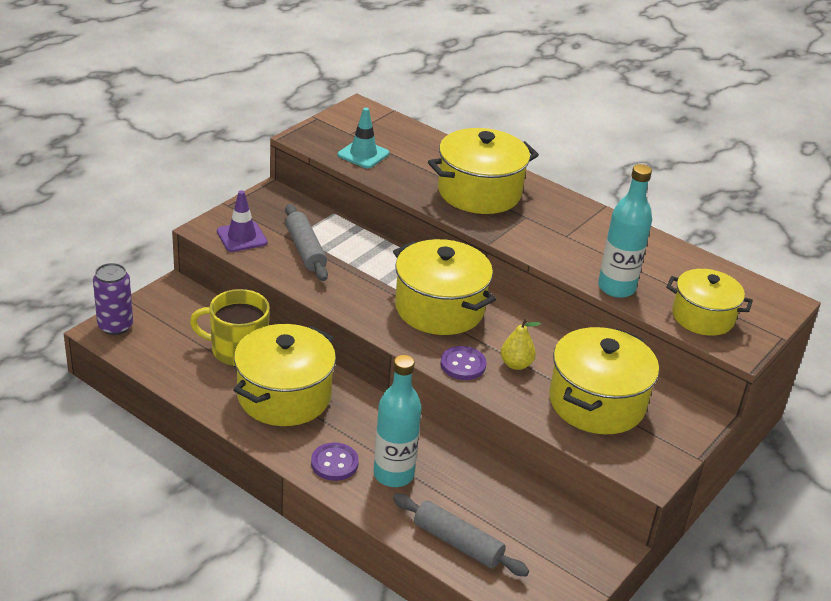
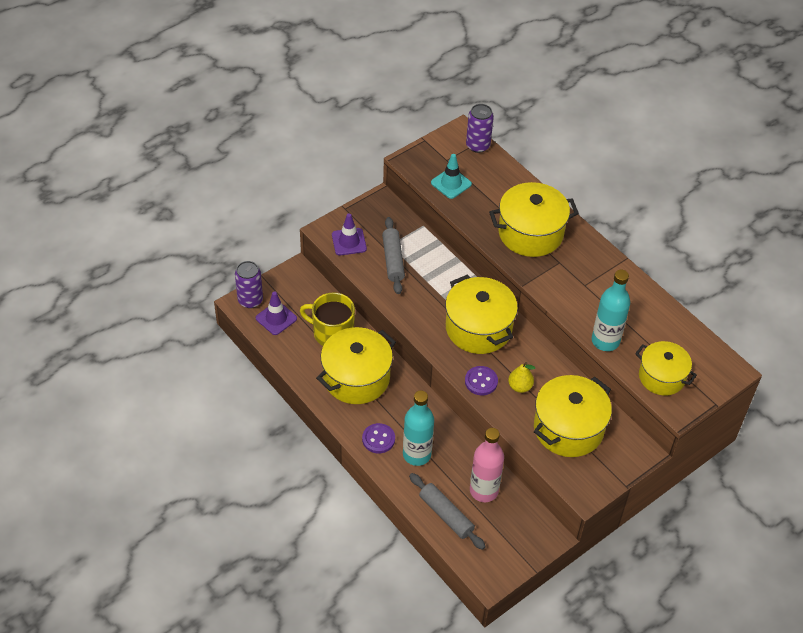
camera: 15 degrees right, 15 degrees up
(156, 342) = (276, 318): none -> purple traffic cone
(384, 118) = (478, 145): none -> purple can
(500, 505) = (484, 491): none -> pink bottle

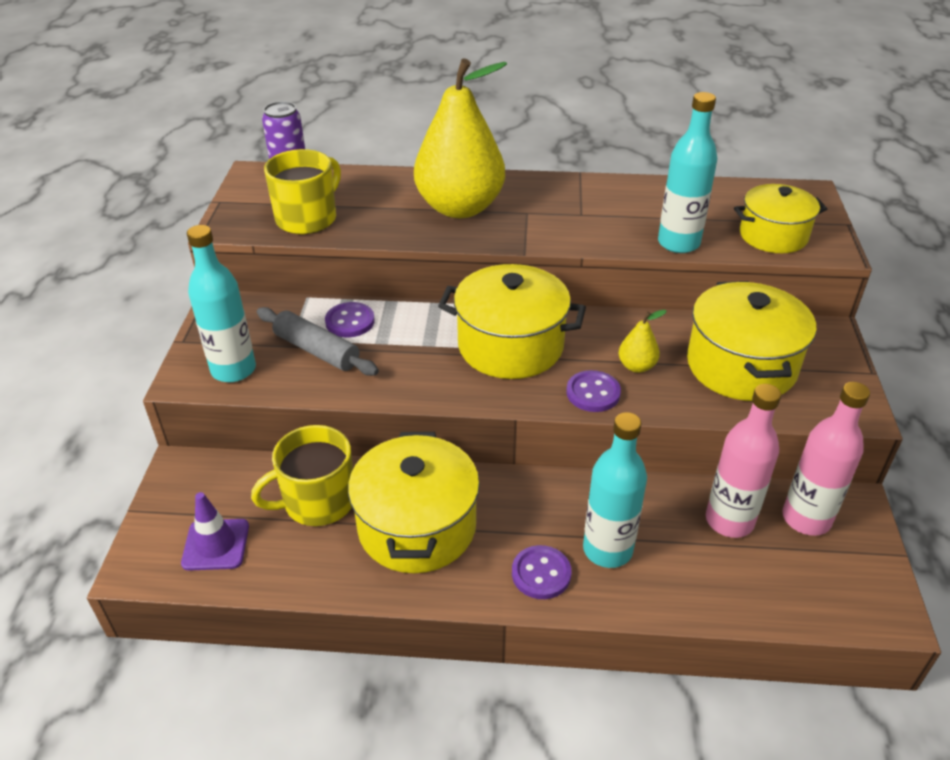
camera: 45 degrees left, 10 degrees down
(250, 300) = (148, 552): purple can -> none
(349, 242) = (233, 370): purple traffic cone -> turquoise bottle
(425, 255) = (350, 321): none -> purple button
(446, 515) = (738, 587): grey rolling pin -> none
(451, 183) = (307, 218): turquoise traffic cone -> yellow mug
(518, 520) = (806, 518): none -> pink bottle
(530, 233) = (460, 208): yellow pot -> yellow pear

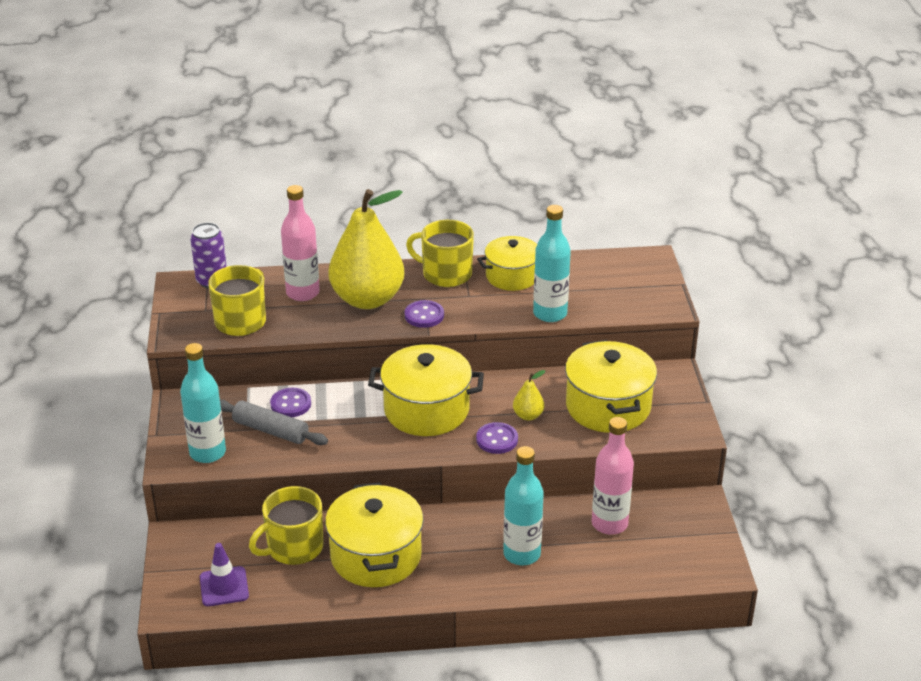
camera: 10 degrees left, 5 degrees down
(541, 574) = (475, 576): purple button -> purple button (424, 315)
(557, 189) = (446, 274): none -> yellow mug
(773, 236) = (624, 300): yellow pot -> yellow pot (512, 276)
(806, 518) = (665, 515): pink bottle -> pink bottle (303, 293)

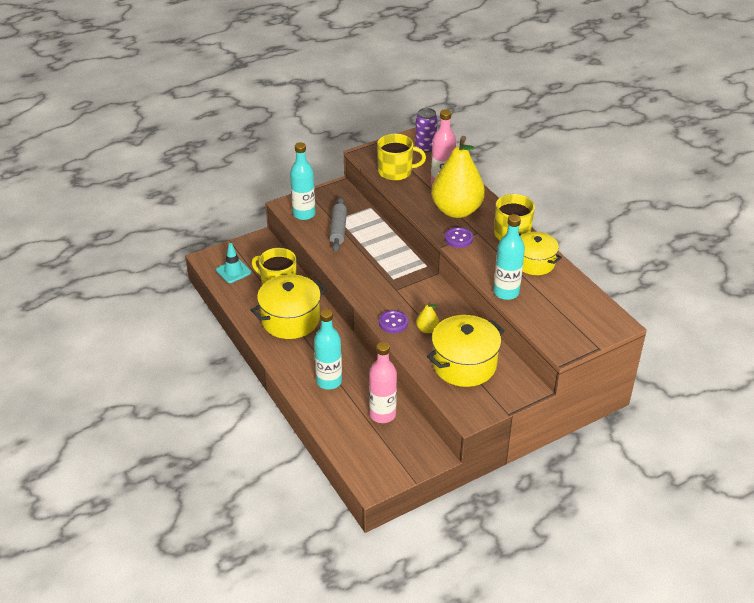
camera: 65 degrees right, 5 degrees up
(224, 586) = (233, 271): purple traffic cone -> turquoise traffic cone
(291, 404) = (367, 228): purple button -> none
(426, 410) = (400, 283): yellow pot -> none

